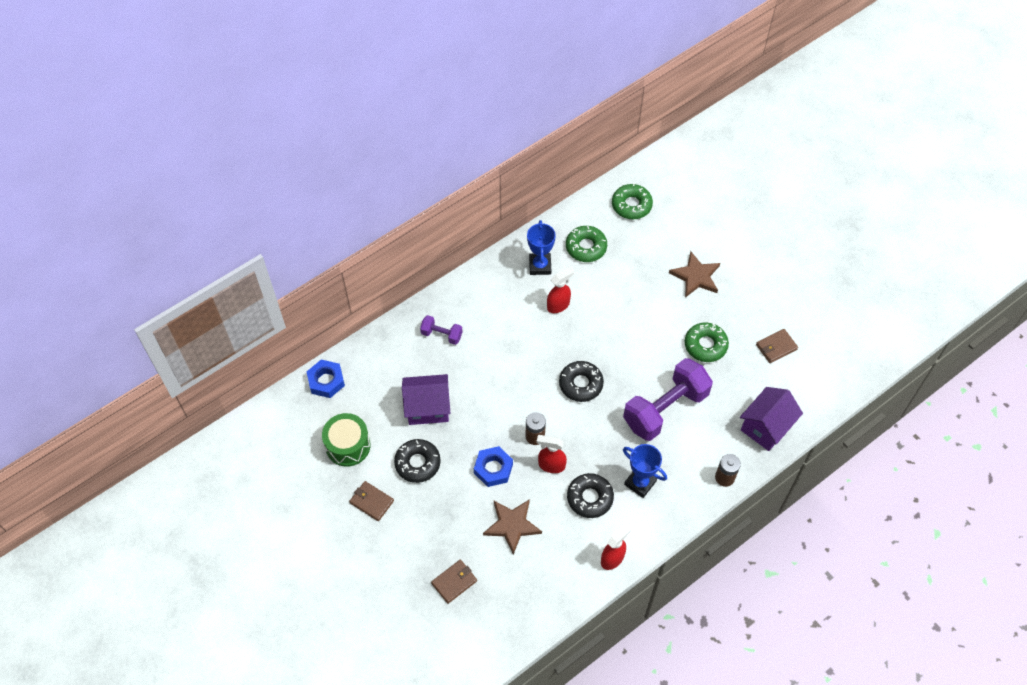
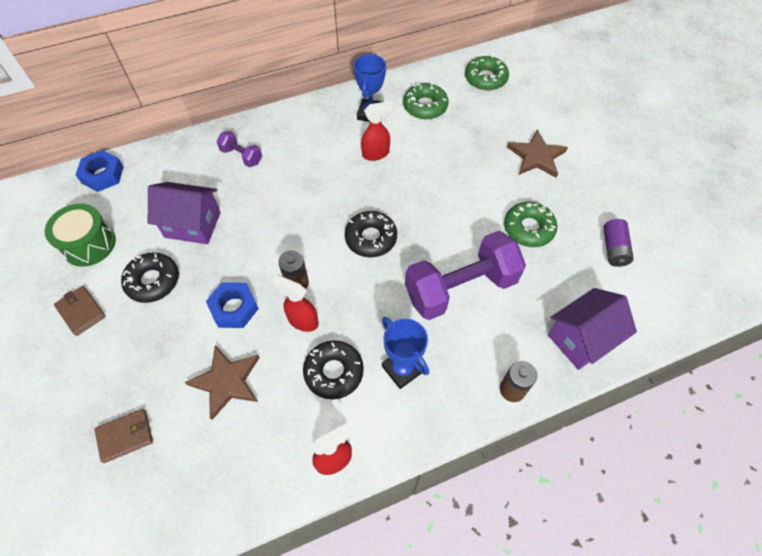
camera: 15 degrees right, 0 degrees up
(776, 347) = (613, 249): brown wallet -> purple battery

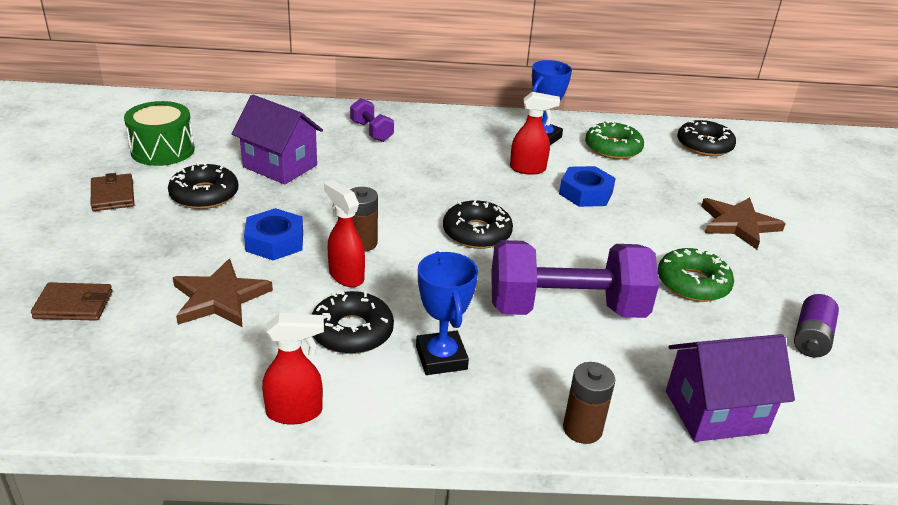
camera: 20 degrees right, 25 degrees down
(102, 175) = (217, 107): blue nut -> blue nut (586, 193)
(485, 78) = (704, 145): green donut -> black donut

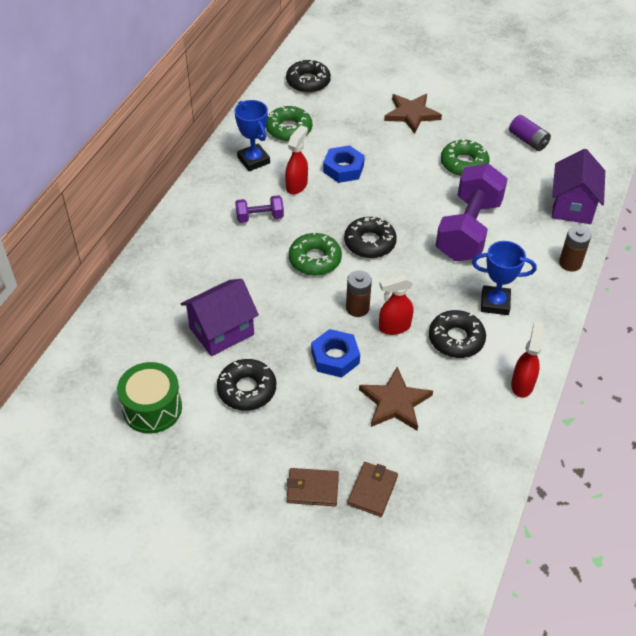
camera: 65 degrees left, 15 degrees up
(112, 195) = (219, 453): brown wallet -> brown wallet (312, 489)
(371, 131) = (190, 258): purple dumbbell -> purple dumbbell (260, 217)
(420, 201) = (315, 259): none -> green donut

